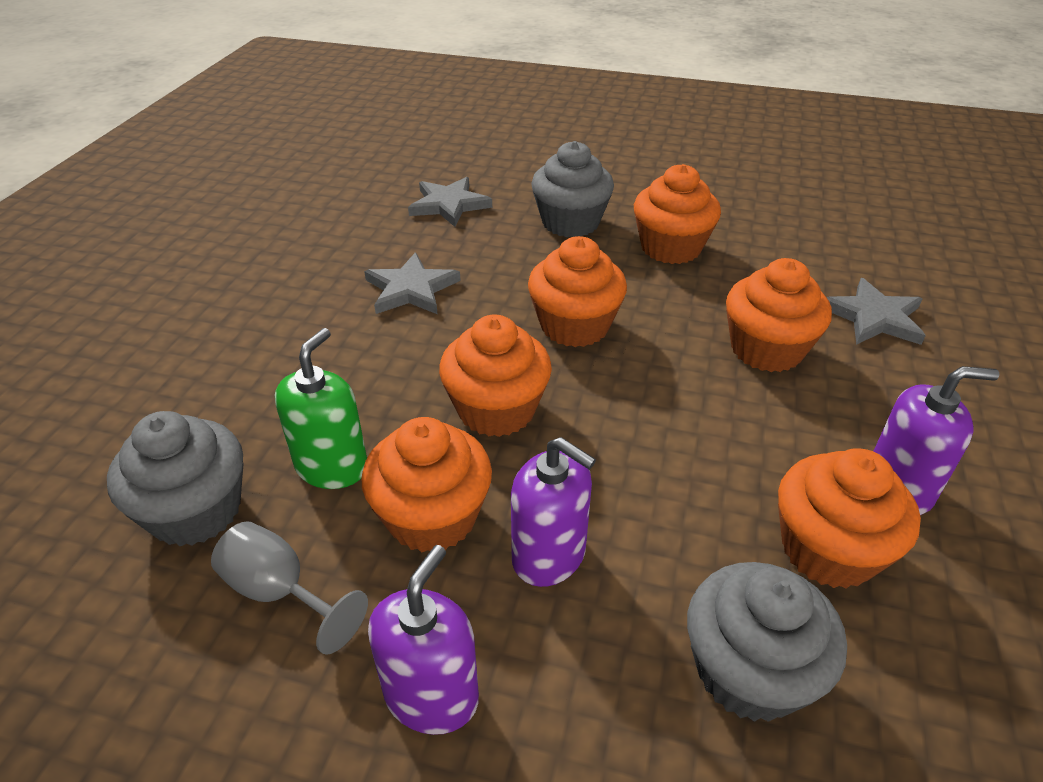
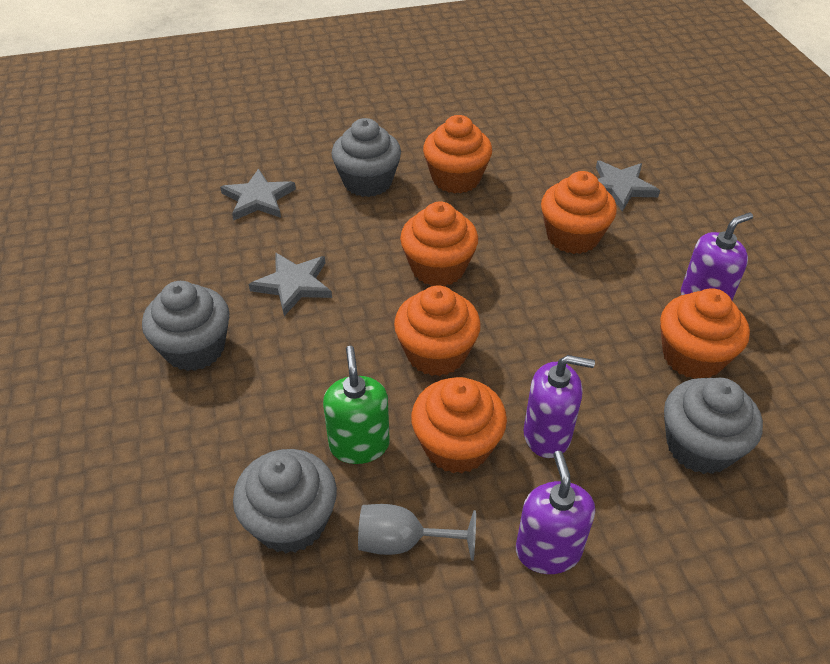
camera: 30 degrees left, 5 degrees up
(269, 311) = (195, 348): none -> grey cupcake

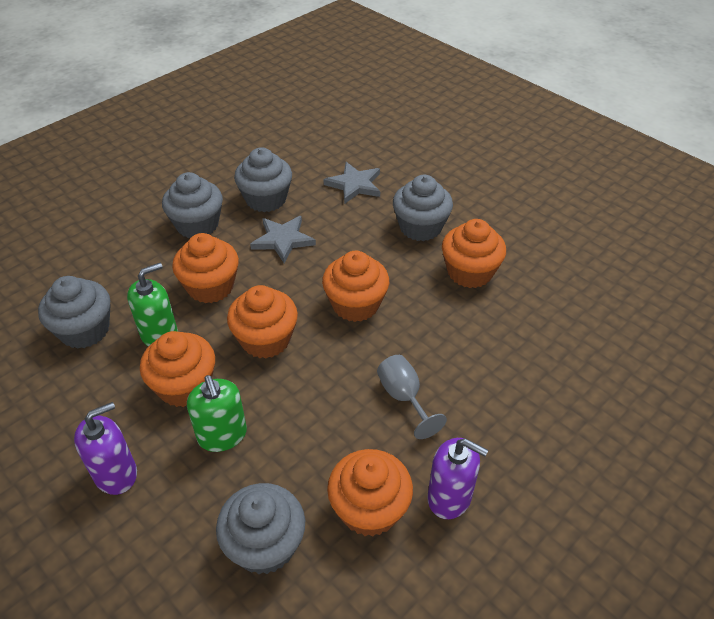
camera: 60 degrees right, 0 degrees up
(210, 273) = (266, 199): none -> grey cupcake
(403, 542) = (91, 390): grey goblet -> grey goblet (404, 397)
(547, 435) = (222, 435): purple soap dispenser -> green soap dispenser
(572, 236) = (460, 372): orange cupcake -> orange cupcake (210, 287)
(620, 187) = (559, 382): grey star -> none

